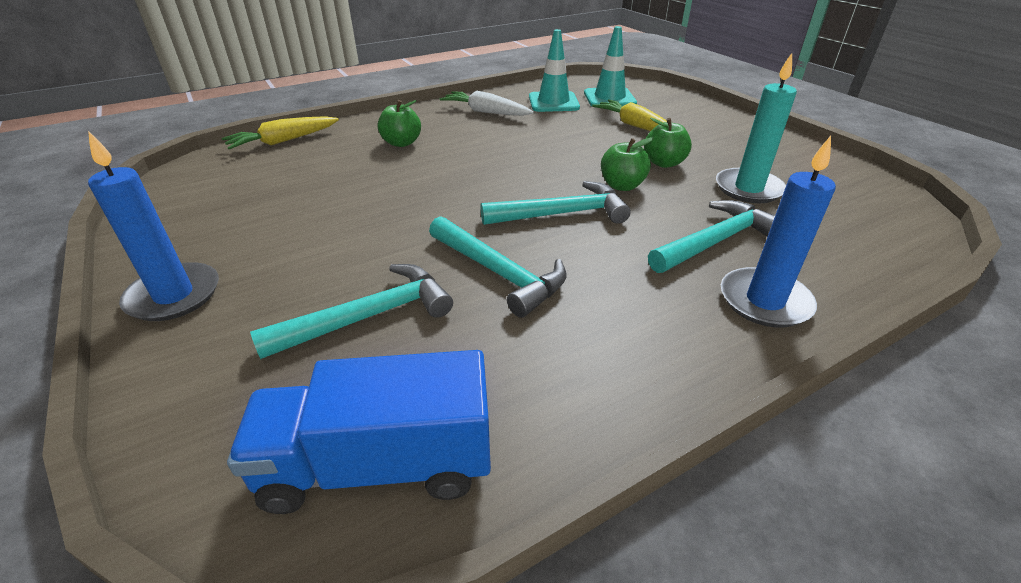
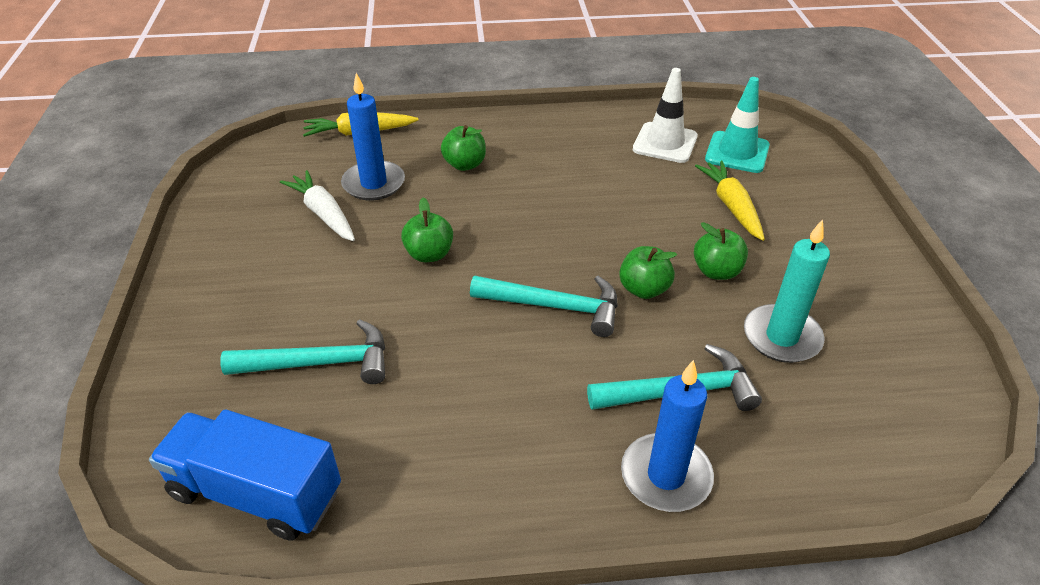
camera: 25 degrees right, 5 degrees up
(174, 295) = (196, 291): blue candle -> blue candle (374, 183)
(418, 206) = (429, 254): none -> green apple
(486, 112) = (578, 140): white carrot -> white carrot (323, 214)
(499, 273) = (449, 356): turquoise hammer -> none
(553, 102) = (665, 143): turquoise traffic cone -> white traffic cone

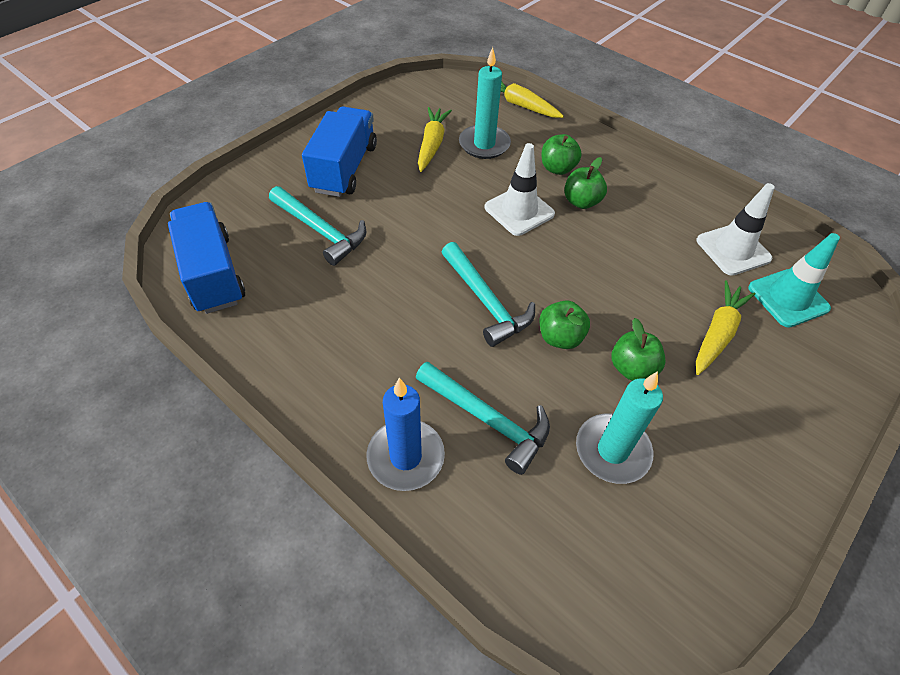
camera: 45 degrees right, 10 degrees up
(261, 291) = (344, 168): none -> blue truck
(323, 214) = (432, 144): white carrot -> yellow carrot
(374, 183) = (484, 144): blue candle -> turquoise candle
(429, 254) = (457, 212): green apple -> green apple (581, 202)
(480, 218) = (519, 211): none -> white traffic cone

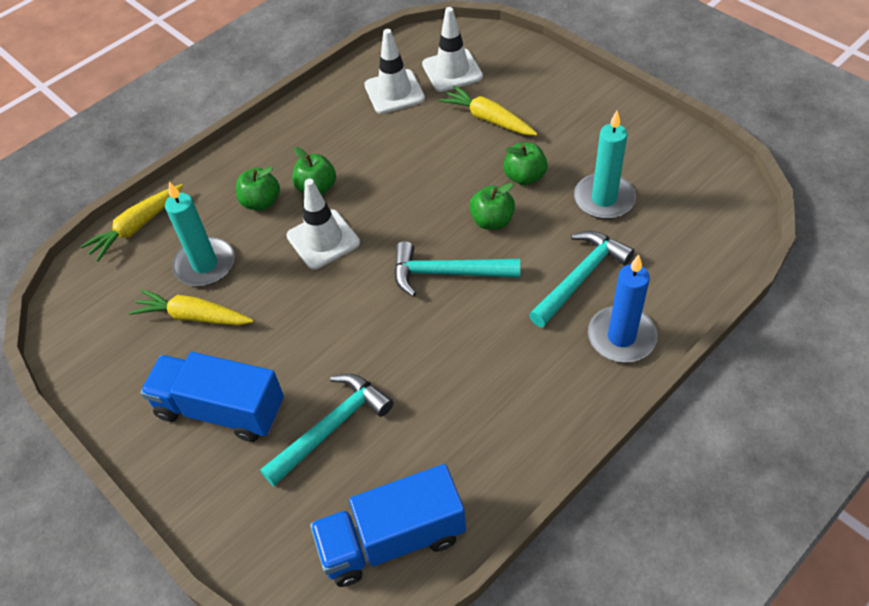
camera: 80 degrees left, 0 degrees up
(486, 301) = (447, 273): turquoise hammer -> turquoise hammer turned 150 degrees counterclockwise
(788, 298) = (452, 70): turquoise traffic cone -> white traffic cone

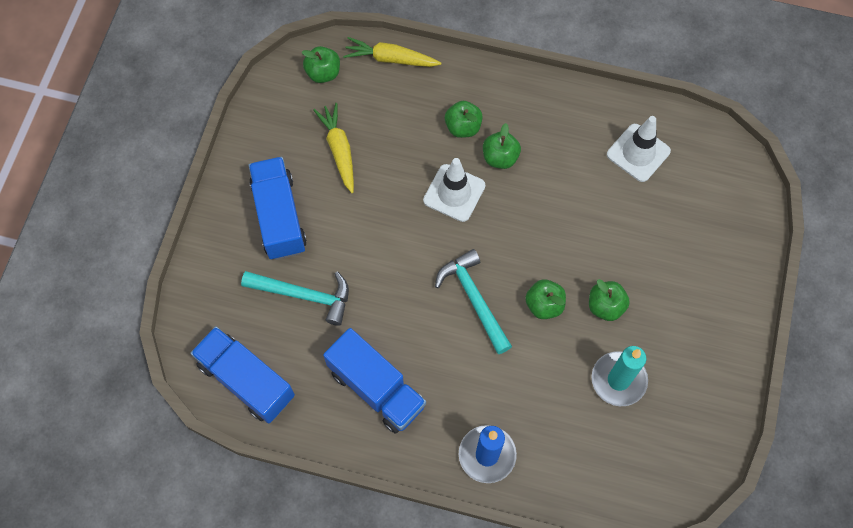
camera: 55 degrees right, 15 degrees up
(96, 291) = (323, 73): none -> green apple
(205, 265) = (385, 127): turquoise candle -> none
(452, 70) = (693, 184): white traffic cone -> none
(487, 405) = (376, 388): none -> blue truck
(488, 119) = (653, 244): yellow carrot -> none
(580, 278) = (526, 399): turquoise hammer -> none

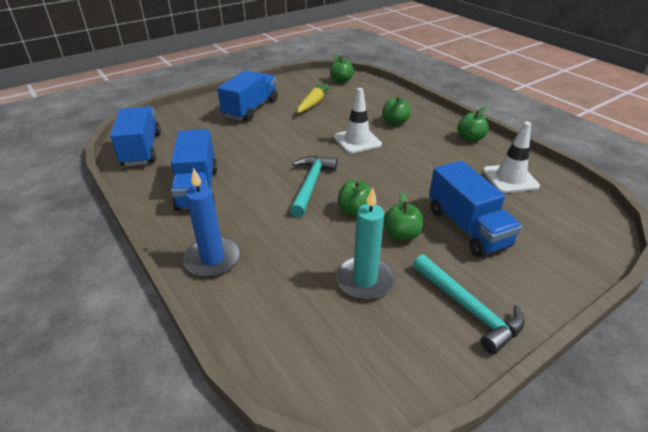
camera: 40 degrees right, 30 degrees down
(304, 295) = (219, 137): turquoise hammer -> turquoise hammer (468, 308)
(390, 59) = (383, 89): yellow carrot -> none
(500, 157) = (404, 141): green apple -> green apple (470, 138)
(648, 255) = (467, 227): none -> blue truck

